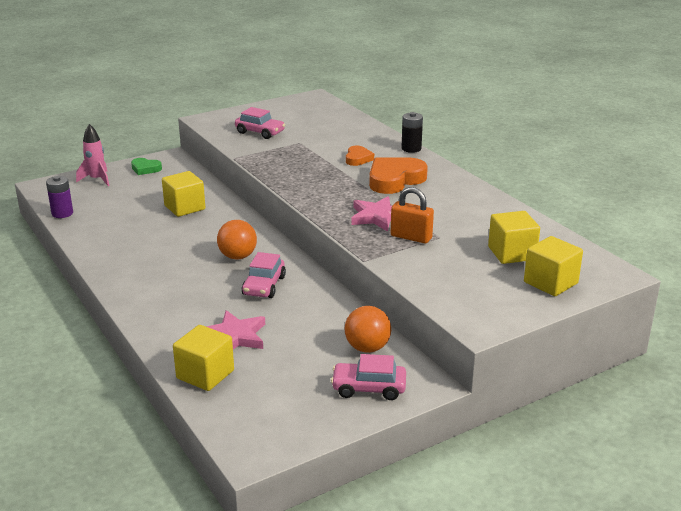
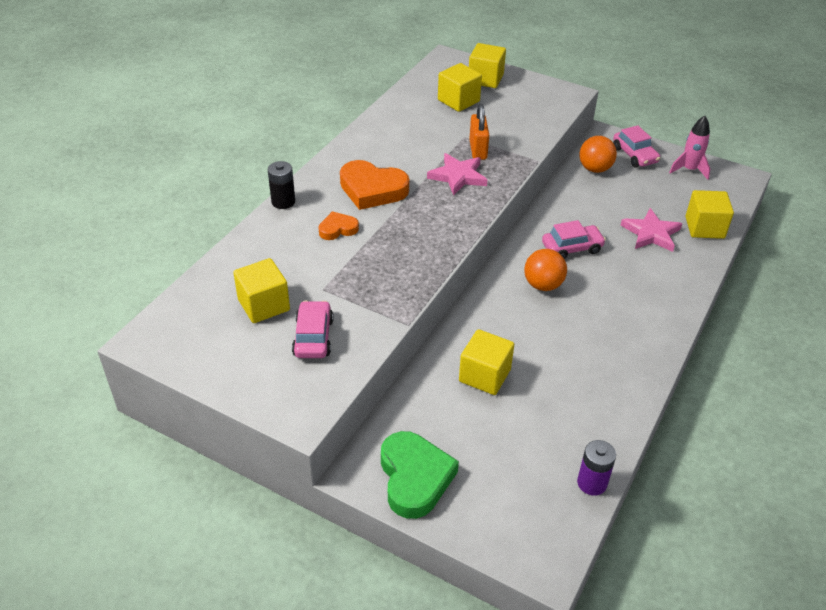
camera: 120 degrees left, 15 degrees up
(97, 179) = (483, 512): pink rocket -> pink rocket (689, 170)
(145, 169) = (414, 478): green heart -> green heart, size x1.85
(306, 126) = (264, 305): none -> yellow cube

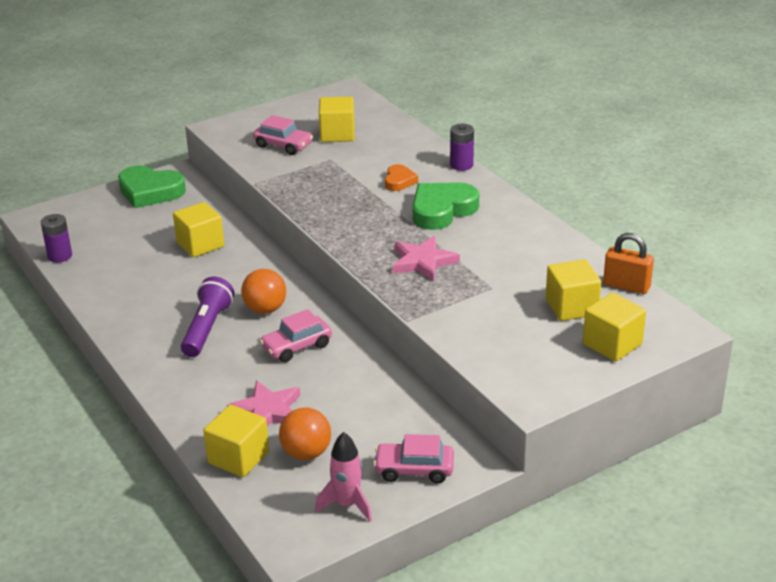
camera: 120 degrees right, 10 degrees down
(283, 202) = (461, 165): black battery -> purple battery
(372, 189) = (442, 210): orange heart -> green heart
(478, 150) = (459, 288): orange padlock -> orange padlock (626, 286)
(572, 248) = (297, 346): pink car -> pink car turned 45 degrees clockwise
(595, 169) = (412, 421): orange ball -> orange ball (306, 453)
(597, 307) = (207, 328): none -> purple flashlight

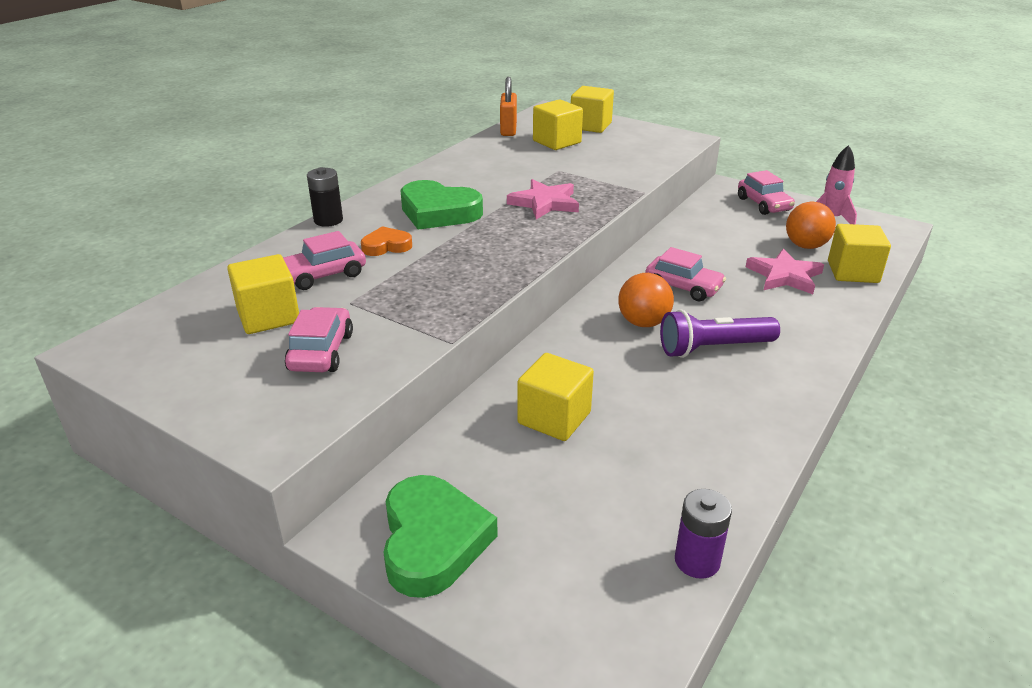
camera: 115 degrees left, 0 degrees up
(375, 155) = (323, 275): none -> pink car
(461, 165) = (328, 220): purple battery -> black battery

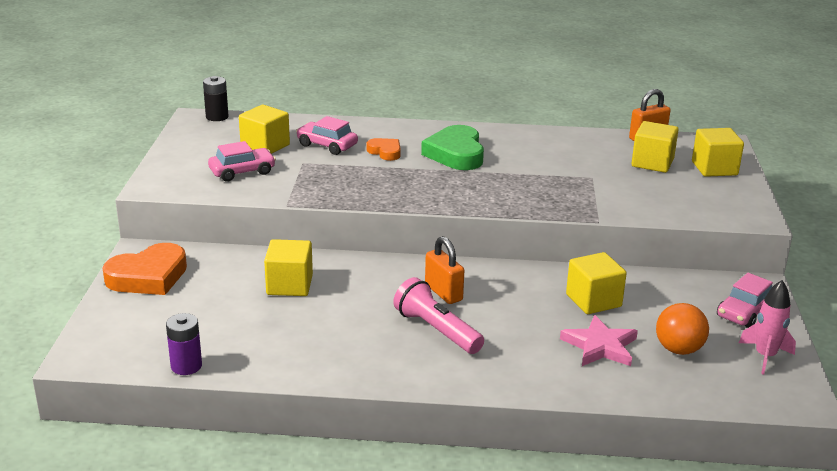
camera: 60 degrees right, 5 degrees down
(328, 220) = (399, 124): black battery -> black battery (217, 117)
(433, 541) = (148, 276): green heart -> orange heart
(545, 203) = (521, 187): pink star -> none
(643, 323) = (443, 292): orange ball -> orange padlock
(683, 287) = (520, 299): pink car -> none
(713, 348) = (436, 330): purple flashlight -> pink flashlight
(853, 272) = (654, 384): yellow cube -> yellow cube (593, 300)

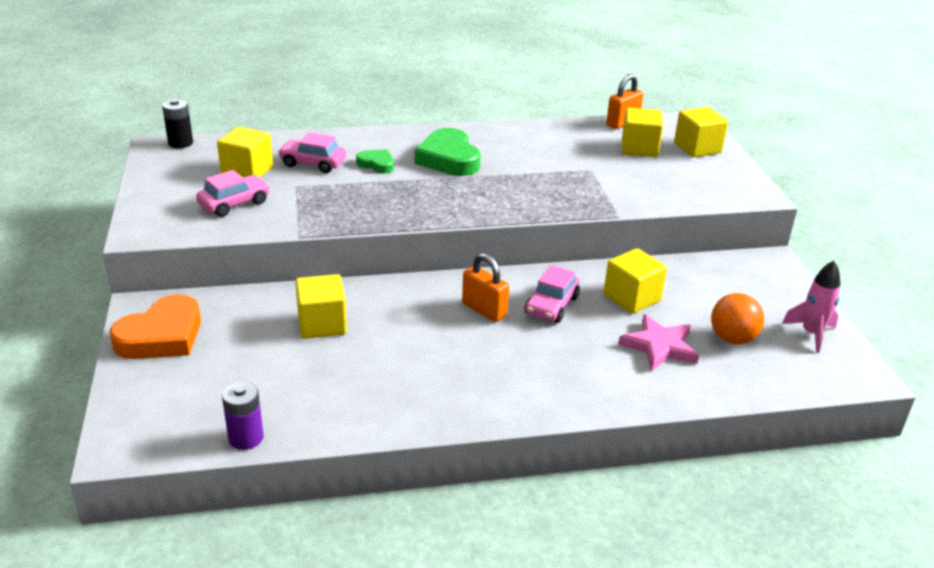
camera: 15 degrees left, 5 degrees up
(385, 152) = (376, 164): orange heart -> green heart
(436, 330) = (495, 353): pink flashlight -> none
(744, 312) = (772, 290): pink car -> pink car (551, 305)

